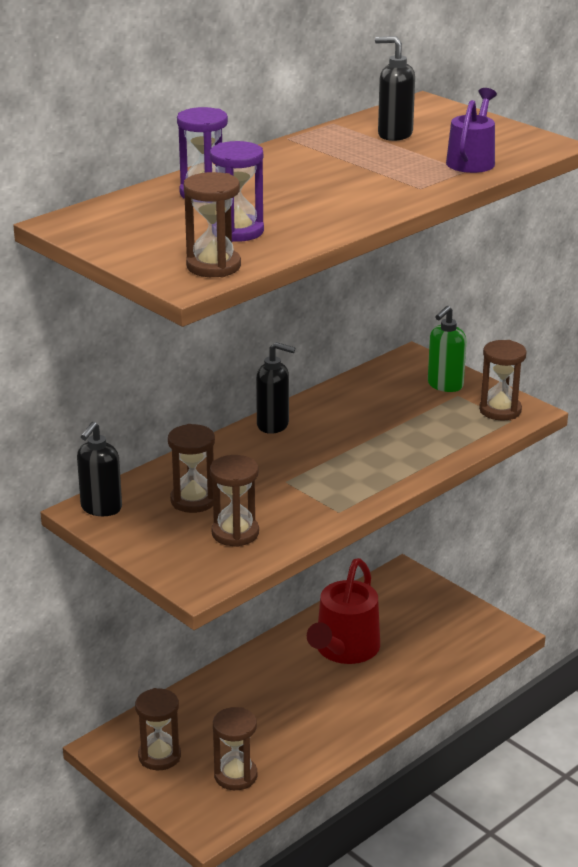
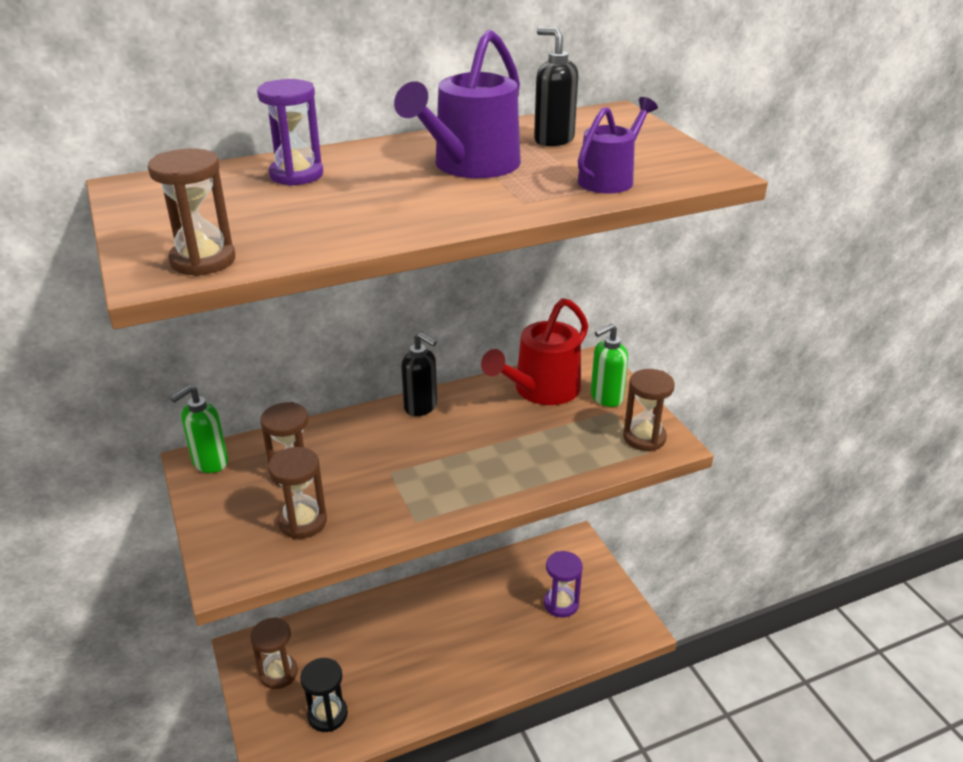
camera: 20 degrees right, 5 degrees up
(101, 508) = (209, 463): black soap dispenser -> green soap dispenser
(235, 776) = (327, 715): brown hourglass -> black hourglass
(237, 231) = (278, 222): purple hourglass -> purple hourglass (561, 604)
(344, 650) = (488, 606): red watering can -> red watering can (540, 390)
(346, 166) = (470, 166): none -> purple watering can

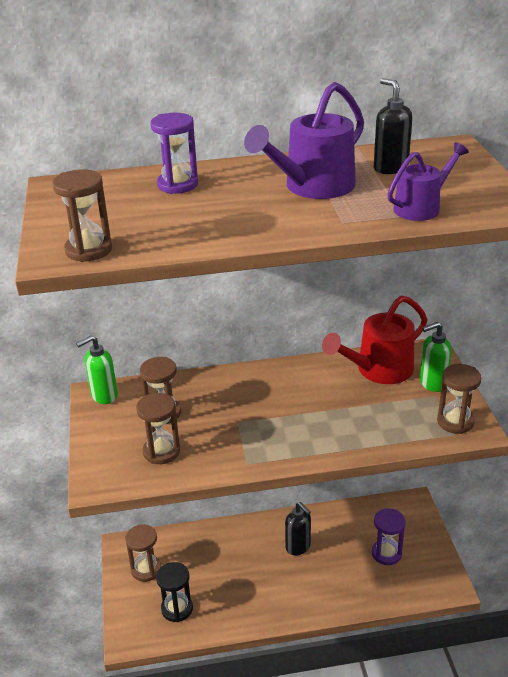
camera: 15 degrees right, 0 degrees up
(421, 407) = (276, 372): black soap dispenser -> black soap dispenser (298, 547)

